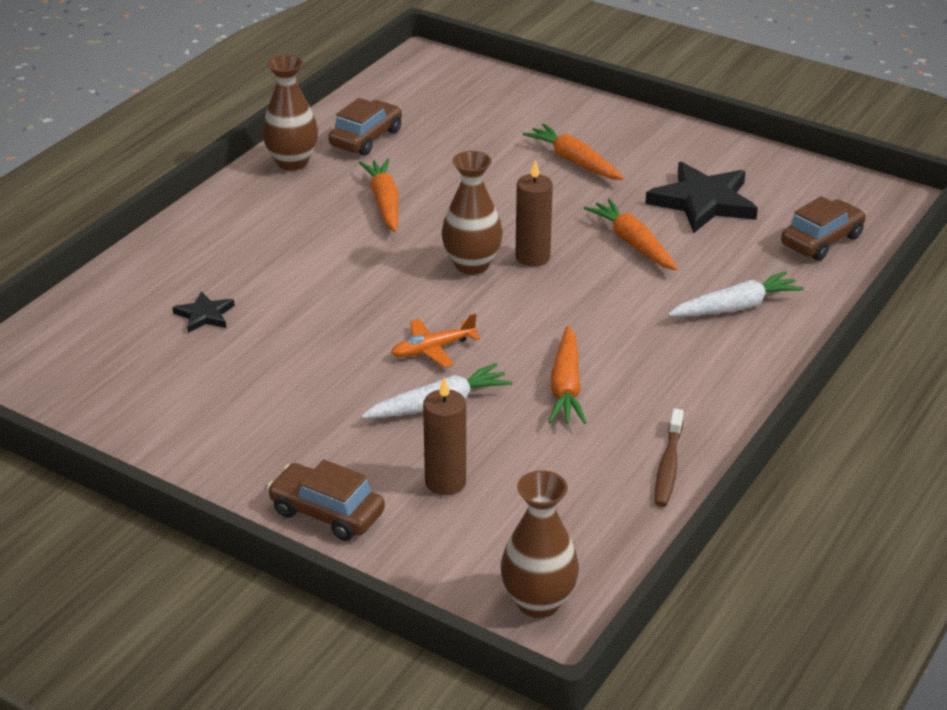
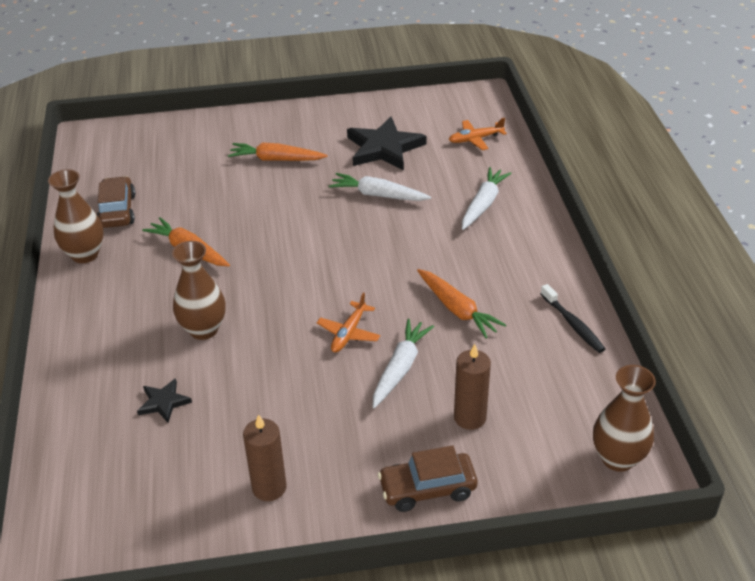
camera: 40 degrees left, 5 degrees up
(472, 265) = (300, 262): brown vase -> brown vase (203, 329)
(532, 257) = (331, 236): brown candle -> brown candle (269, 487)
(633, 243) = (378, 195): orange carrot -> white carrot
(668, 466) = (573, 324): brown toothbrush -> black toothbrush
(821, 240) = (476, 139): brown car -> orange plane

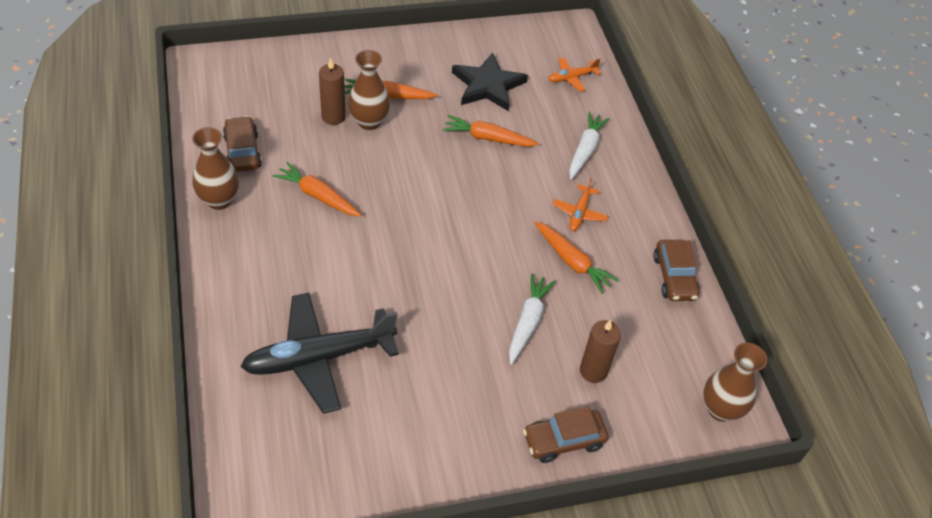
camera: 10 degrees left, 10 degrees up
(163, 402) = (319, 357): black star -> black plane
(203, 329) = (345, 282): brown vase -> brown vase (369, 122)
(269, 487) = (426, 441): brown candle -> brown candle (333, 117)
(349, 333) = (478, 286): orange plane -> orange plane (579, 213)
(378, 195) = (488, 138): white carrot -> orange carrot
(573, 324) = (674, 277): black toothbrush -> brown car

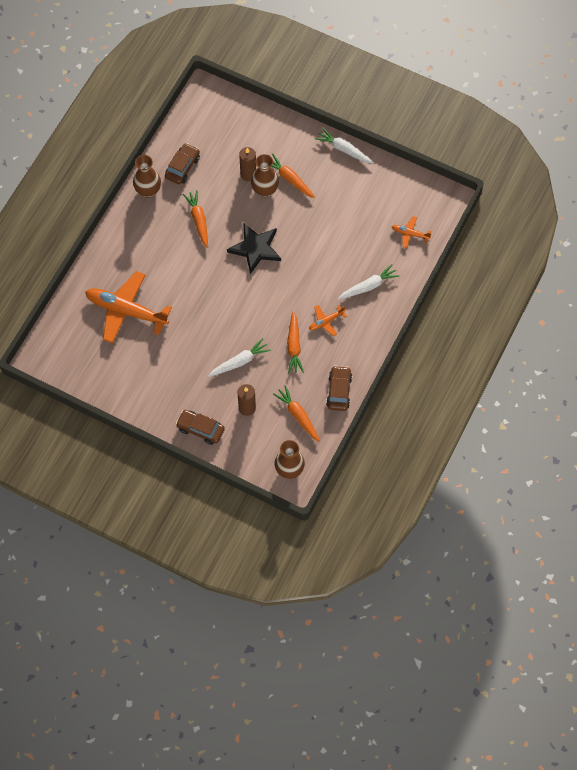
camera: 45 degrees right, 15 degrees up
(319, 357) = (127, 311): black plane -> orange plane
(419, 39) = (344, 149): none -> white carrot
(488, 86) = (354, 208): black star -> black star (255, 249)
(488, 138) = (321, 243): orange carrot -> orange carrot (298, 415)
(674, 277) = (339, 391): brown car -> brown car turned 150 degrees clockwise

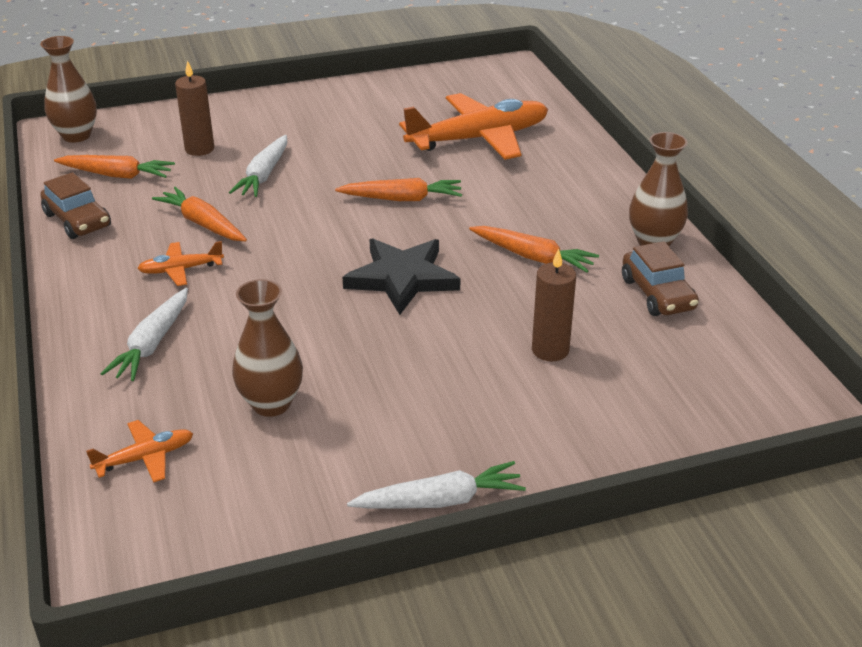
camera: 135 degrees right, 30 degrees down
(200, 429) = (239, 111): brown car -> none
(265, 190) = (493, 349): brown vase -> brown vase (271, 403)
(290, 179) = (475, 389): orange carrot -> orange carrot (402, 199)
(326, 321) = (181, 270): orange plane -> orange plane turned 120 degrees counterclockwise

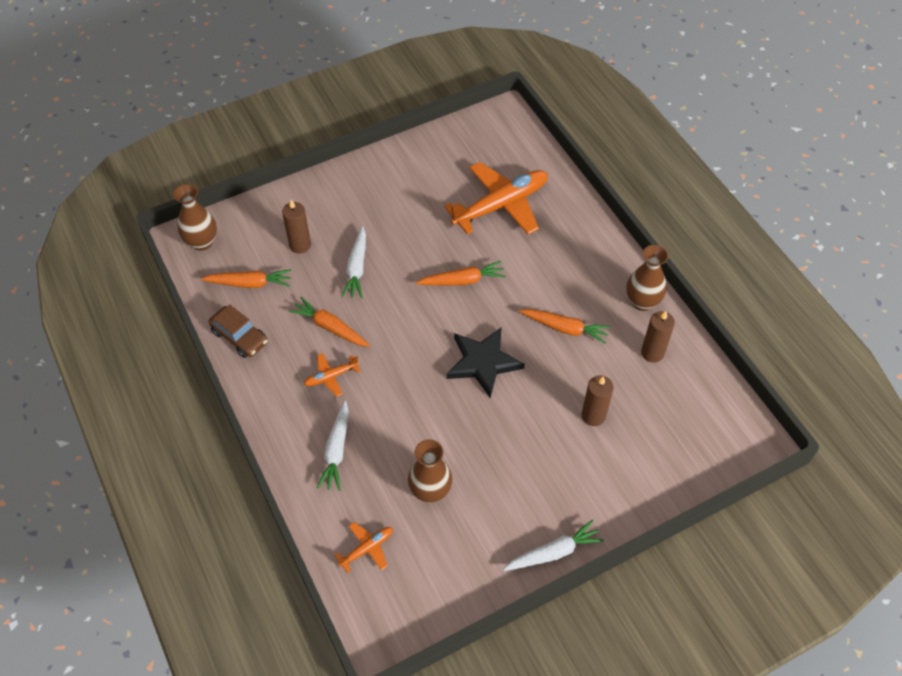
camera: 10 degrees left, 20 degrees up
(657, 294) = (652, 353): brown car -> brown candle

